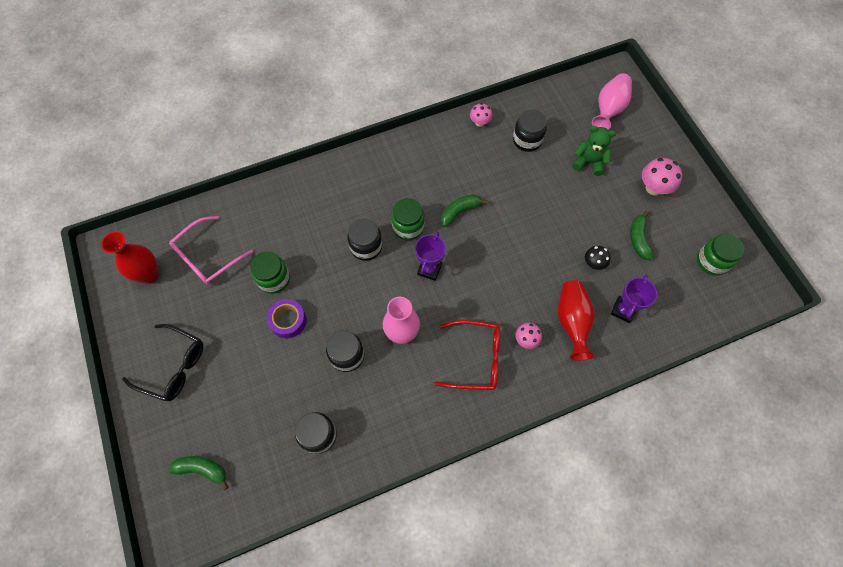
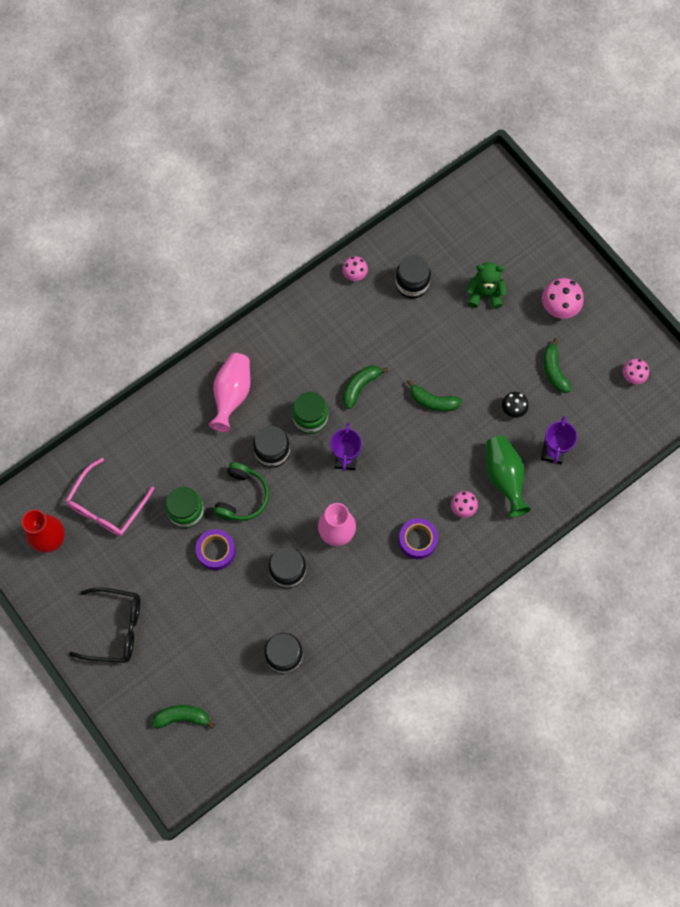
camera: 15 degrees left, 5 degrees up
(327, 279) = (242, 497): none -> green headphones
(476, 359) = (417, 540): red glasses -> purple tape
(521, 239) = (433, 401): none -> green banana
(572, 322) = (504, 477): red vase -> green vase
(609, 109) = (493, 223): pink vase -> pink vase (232, 395)
(712, 261) = (632, 376): green jar -> pink mushroom

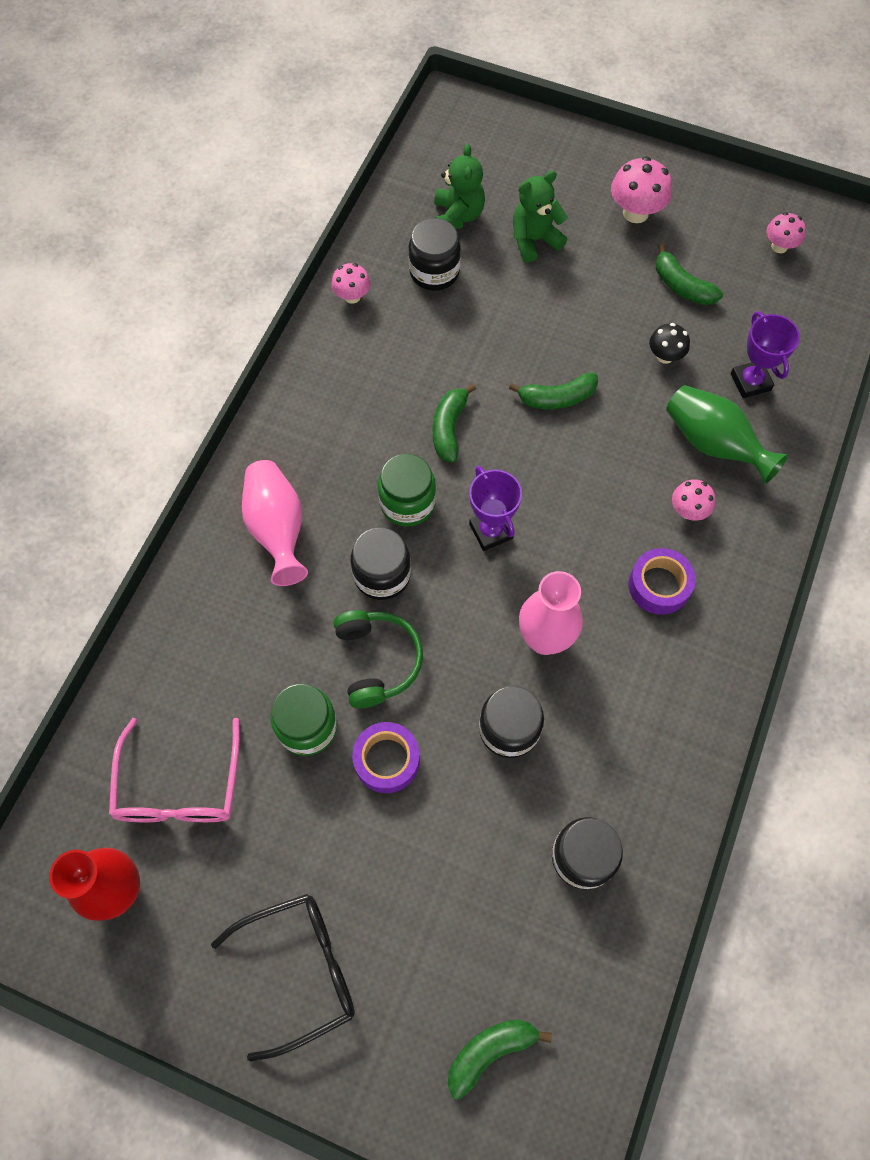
camera: 30 degrees left, 5 degrees down
(449, 254) = (458, 216): none -> green teddy bear

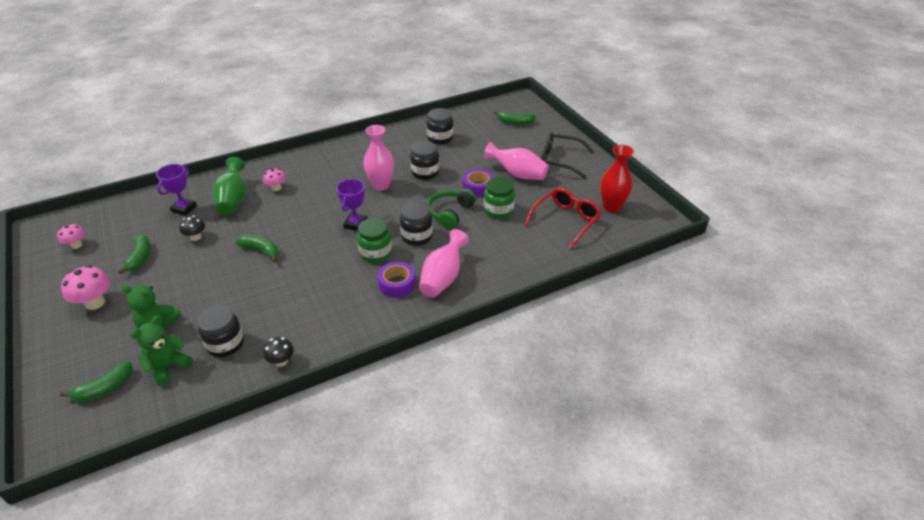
camera: 140 degrees left, 25 degrees down
(179, 787) = (566, 220): pink glasses -> red glasses
(348, 856) = (517, 174): none -> pink vase
(352, 296) = (281, 361): pink mushroom -> black mushroom
(449, 428) = (321, 268): green banana -> green banana (104, 388)
(659, 585) = (321, 176): purple tape -> purple tape (397, 284)

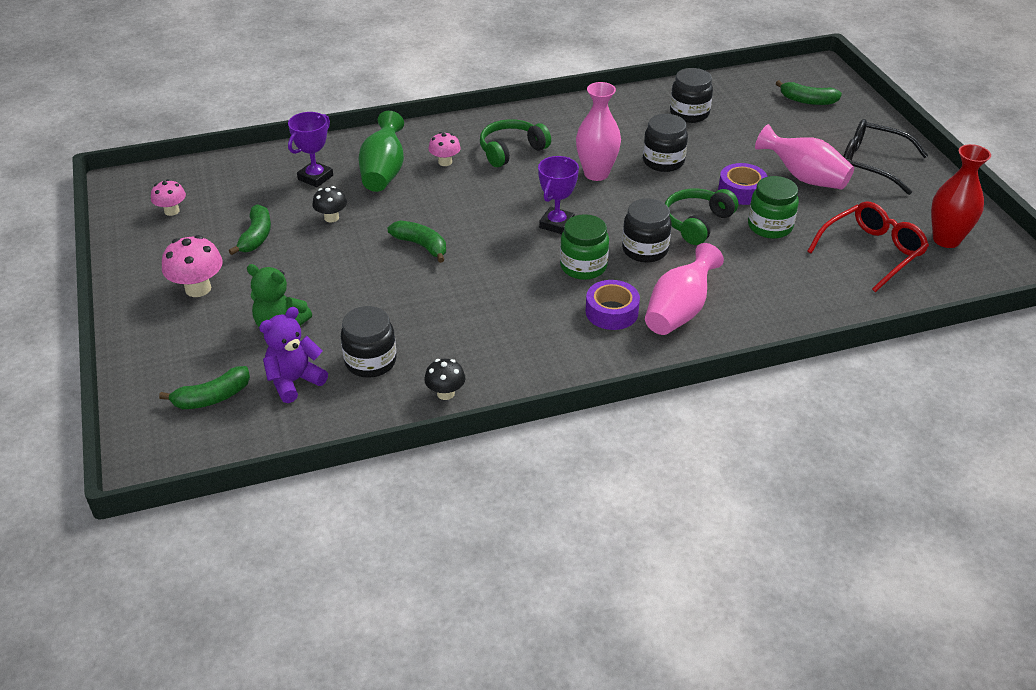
camera: 10 degrees right, 0 degrees up
(168, 367) = (294, 381): green teddy bear -> purple teddy bear
(322, 175) = (511, 150): none -> green headphones

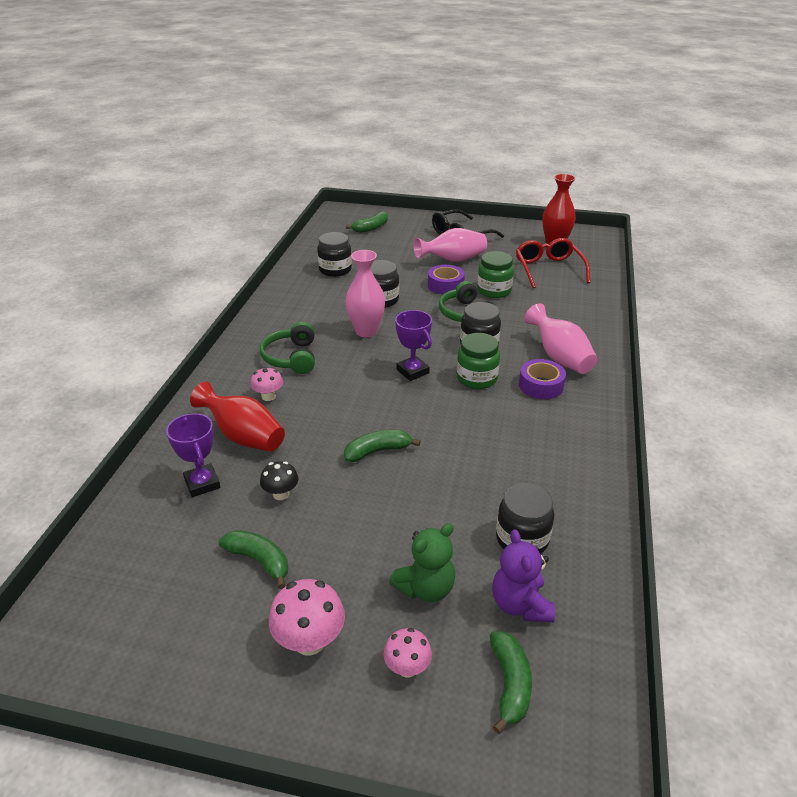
camera: 60 degrees left, 5 degrees down
(172, 211) = (137, 622): pink mushroom -> pink mushroom (407, 667)
(383, 172) = (243, 436): green vase -> red vase
(445, 393) = (591, 506): black mushroom -> none

